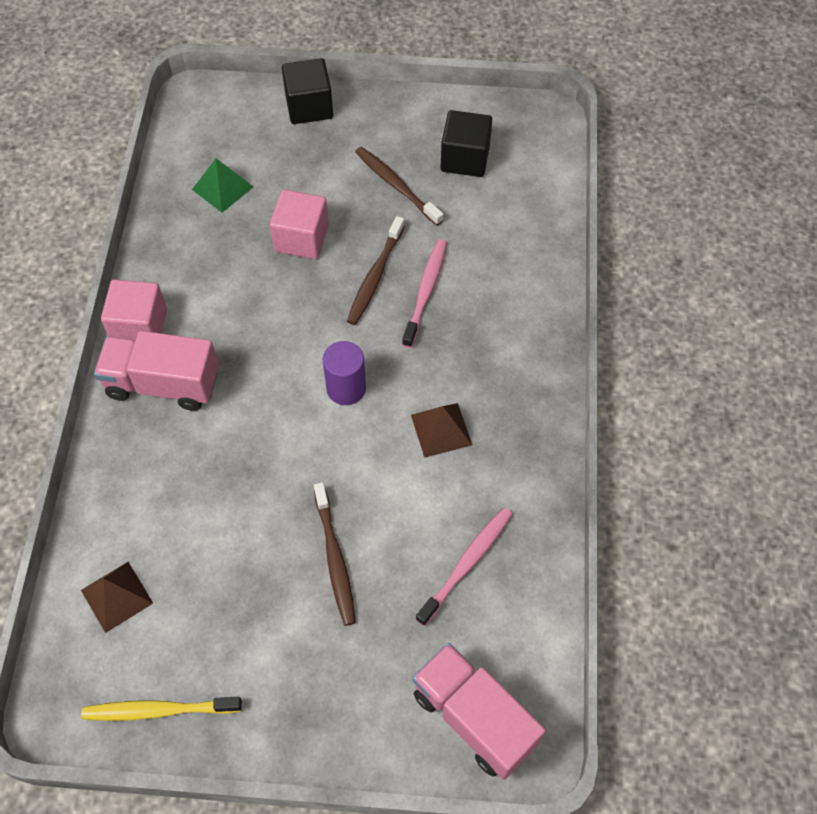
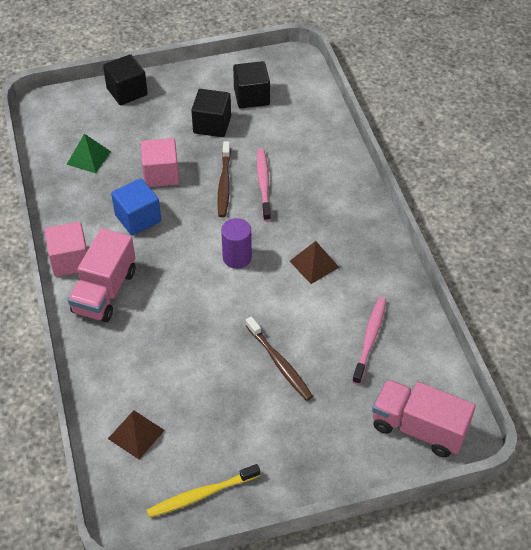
camera: 20 degrees left, 10 degrees down
(163, 384) = (105, 292): pink truck -> pink truck turned 60 degrees counterclockwise
(246, 293) = (138, 218): none -> blue cube
(396, 185) = (212, 125): brown toothbrush -> black cube

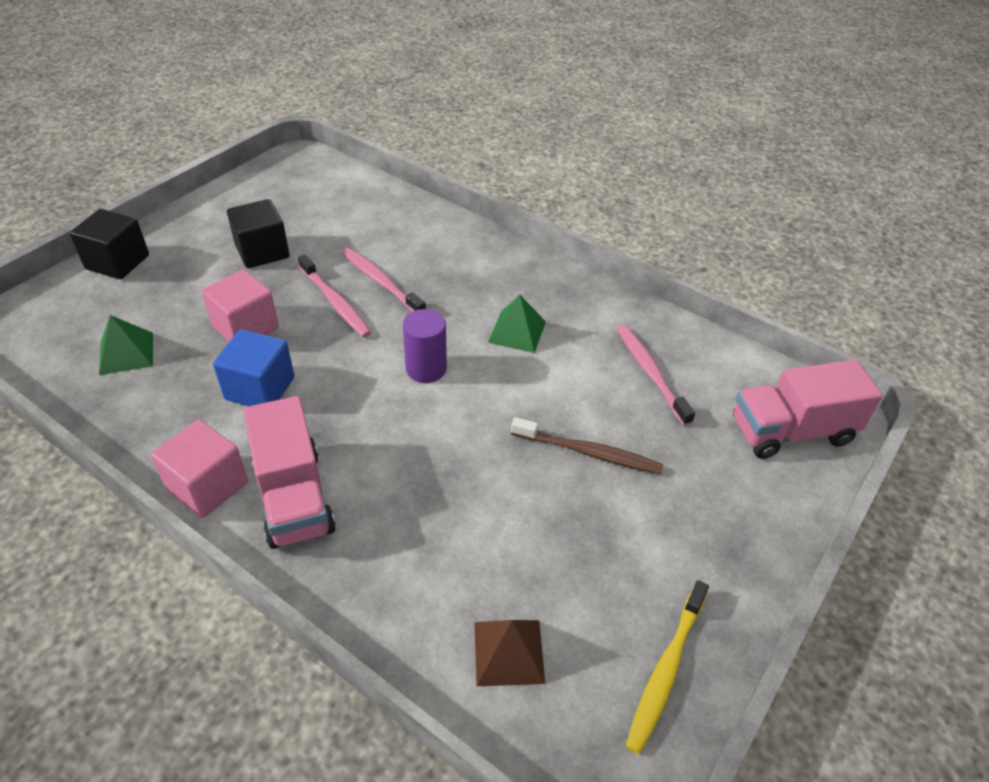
camera: 40 degrees left, 5 degrees down
(224, 184) = (335, 302): brown toothbrush -> pink toothbrush
(251, 97) = (283, 208): black cube -> none
(314, 264) = (517, 332): brown pyramid -> green pyramid

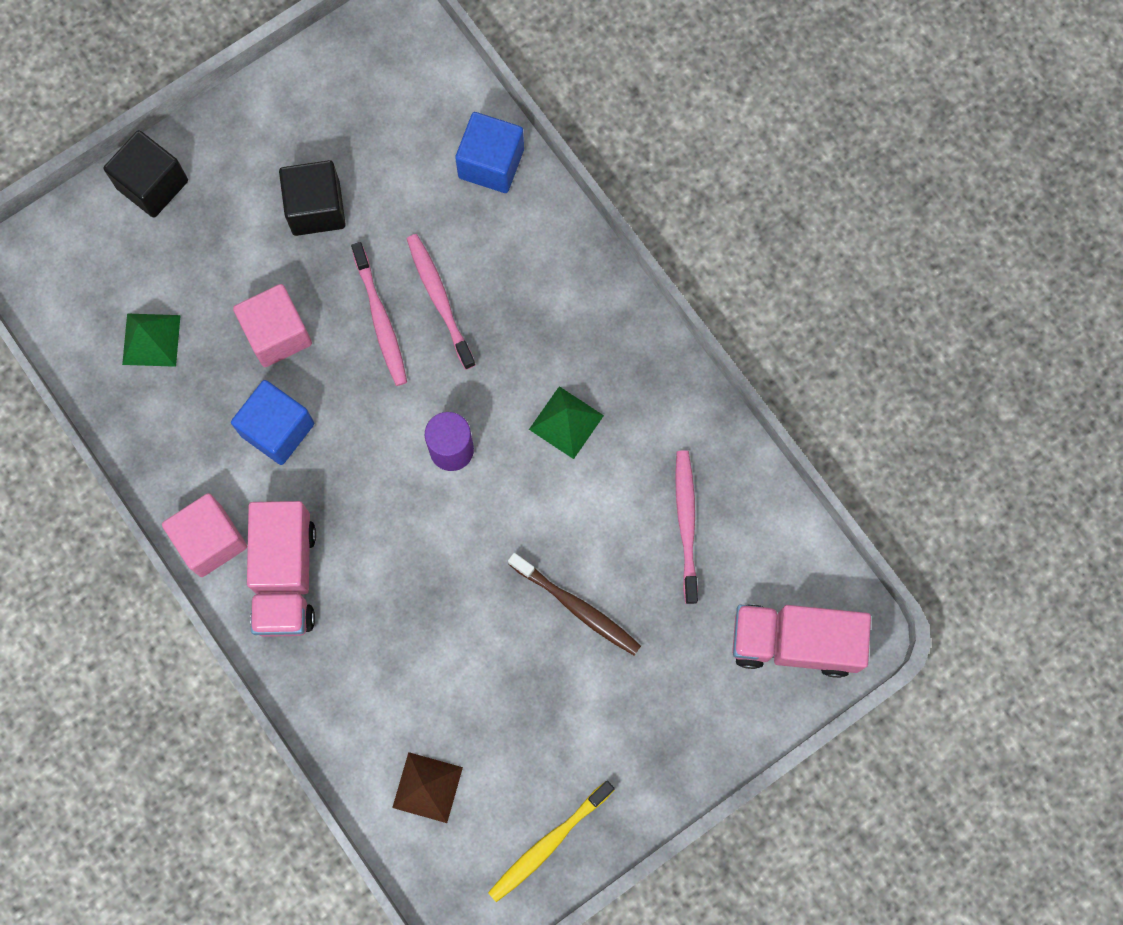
camera: 20 degrees right, 30 degrees up
(394, 207) = (491, 163): none -> blue cube

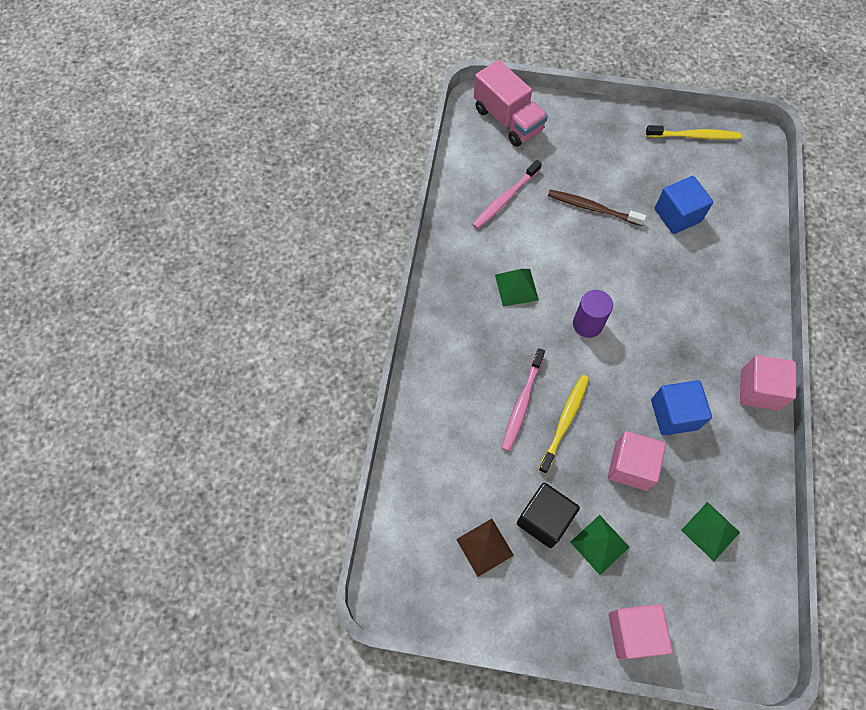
camera: 135 degrees left, 10 degrees down
(152, 184) = (633, 633): black cube -> pink cube
(245, 232) = (599, 544): none -> green pyramid
(285, 576) = (730, 339): pink truck -> none
(380, 320) = (565, 421): pink toothbrush -> yellow toothbrush
(427, 787) = (733, 197): brown pyramid -> brown pyramid (485, 547)
(491, 163) = (420, 451): blue cube -> blue cube (677, 215)
(577, 607) = (592, 208): brown toothbrush -> brown toothbrush turned 60 degrees counterclockwise

